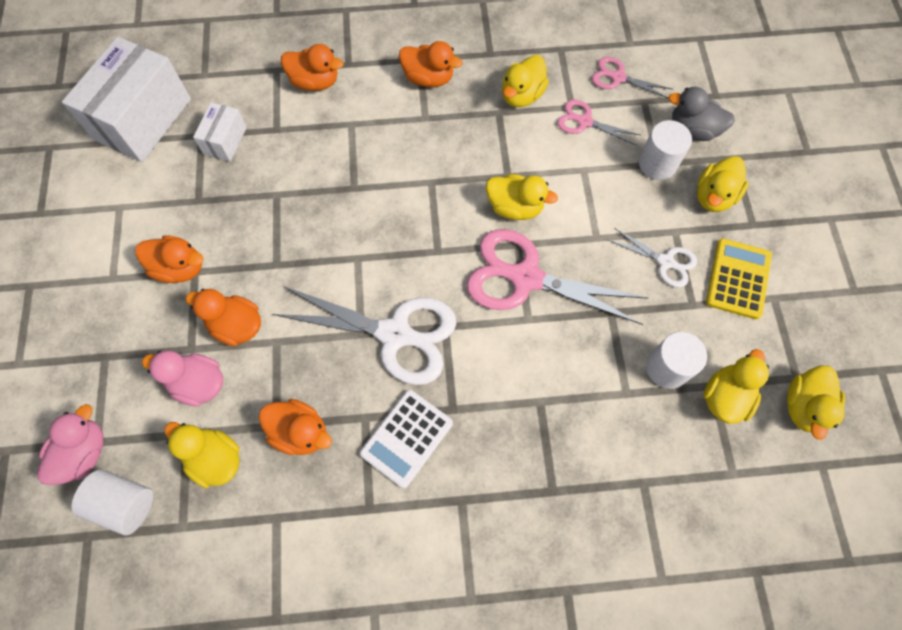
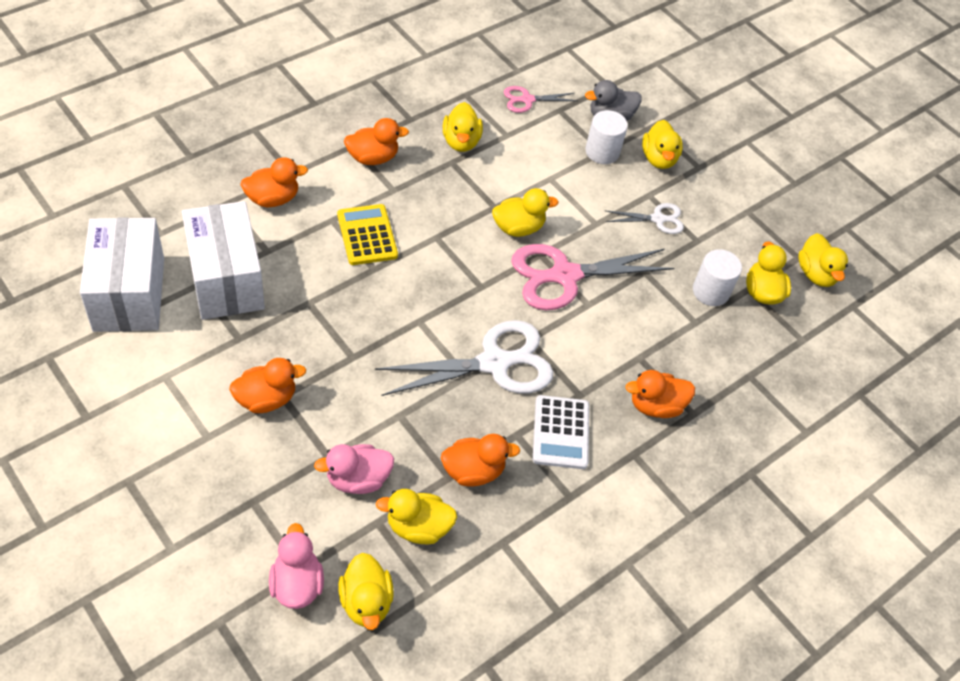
camera: 40 degrees left, 15 degrees down
(124, 504) = (366, 602): white cylinder -> yellow duck
(225, 141) = (226, 279): white box -> white box, size x2.03
(236, 326) = (355, 419): orange duck -> orange duck (655, 406)
(584, 121) = (525, 143): pink scissors -> none
(738, 279) = (715, 209): yellow calculator -> yellow calculator (367, 235)

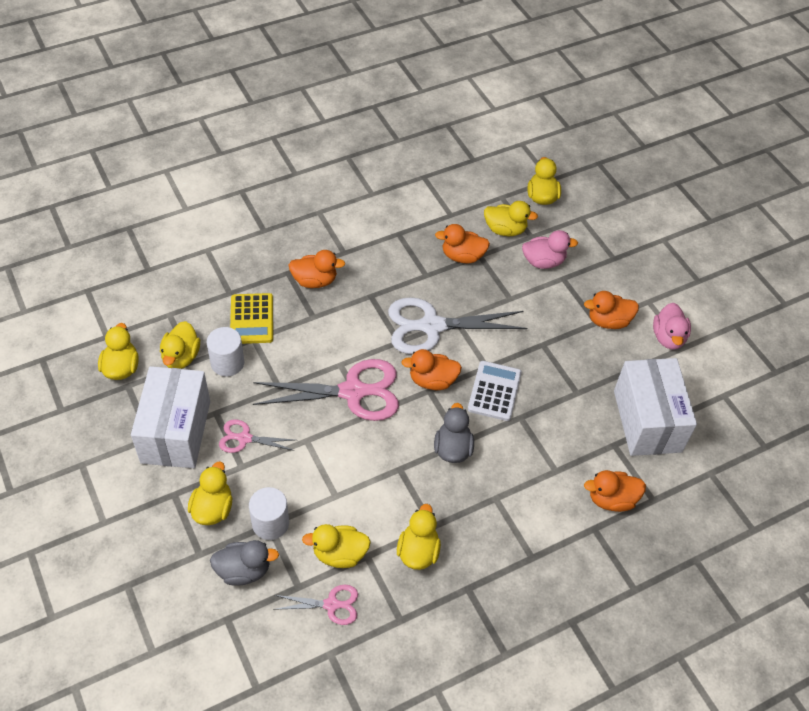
camera: 165 degrees left, 0 degrees up
(129, 294) = (725, 417): white box -> white box (176, 431)
(297, 584) = (584, 211): pink duck -> pink duck (668, 337)
(367, 235) = (524, 451): yellow calculator -> yellow calculator (252, 319)
(373, 158) = (513, 539): orange duck -> orange duck (432, 381)
(444, 230) = (452, 449): none -> grey duck
(518, 228) = (382, 443): yellow duck -> yellow duck (339, 554)
(561, 432) = (393, 272): white calculator -> white calculator (494, 391)
(658, 219) = (244, 438): white scissors -> pink scissors

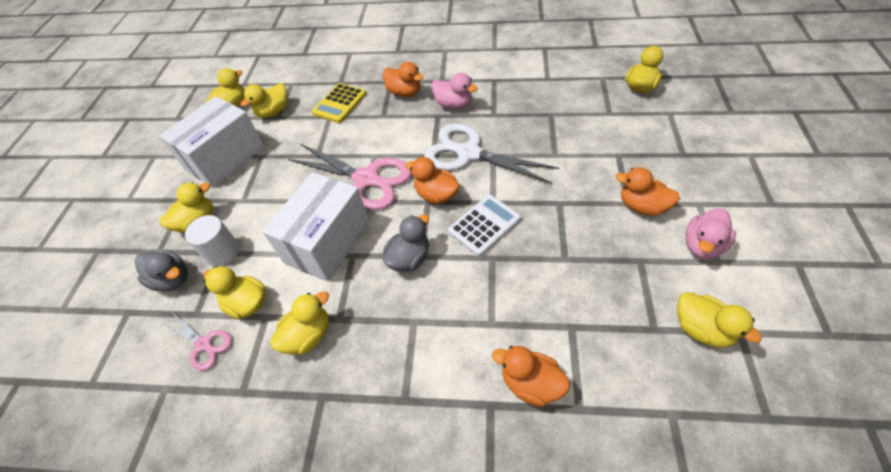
camera: 40 degrees right, 0 degrees up
(227, 363) = (298, 126): white cylinder -> none
(244, 438) = (262, 181): pink scissors -> none
(462, 256) = (535, 110): orange duck -> none
(505, 230) = (588, 102): yellow duck -> yellow duck (701, 329)
(543, 262) = (607, 136): pink duck -> pink duck (453, 104)
(647, 421) = (625, 319): white box -> white box (327, 242)

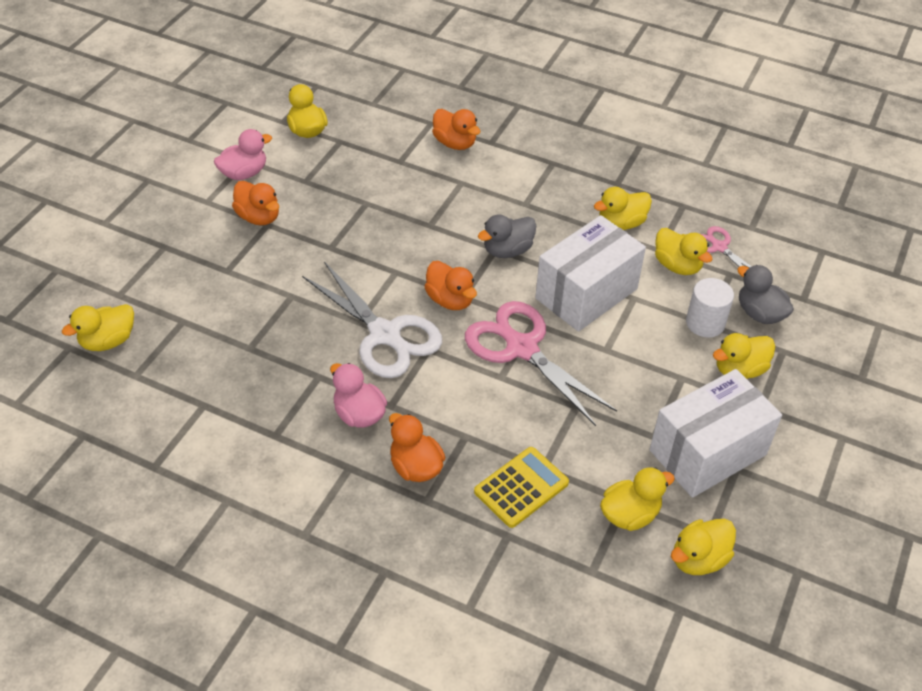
camera: 165 degrees left, 5 degrees down
(484, 225) = (419, 253): white calculator -> none

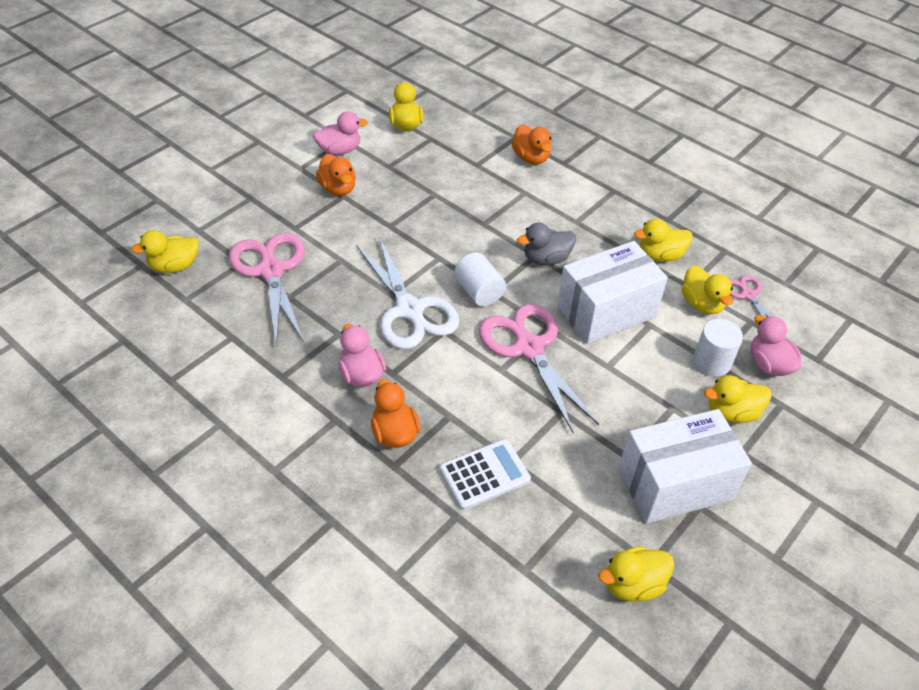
camera: 15 degrees right, 0 degrees up
(218, 323) = (271, 270): none -> pink scissors
(450, 300) = (479, 292): orange duck -> white cylinder
(521, 487) = (484, 474): yellow calculator -> white calculator
(630, 514) = (579, 525): yellow duck -> none
(759, 313) = (769, 364): grey duck -> pink duck

